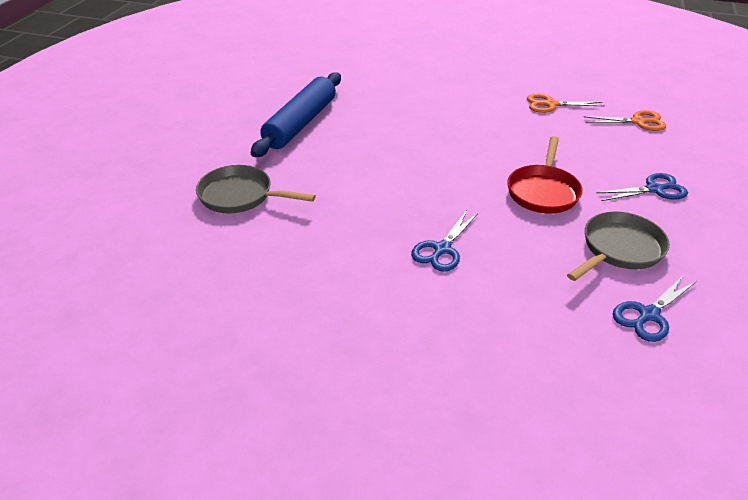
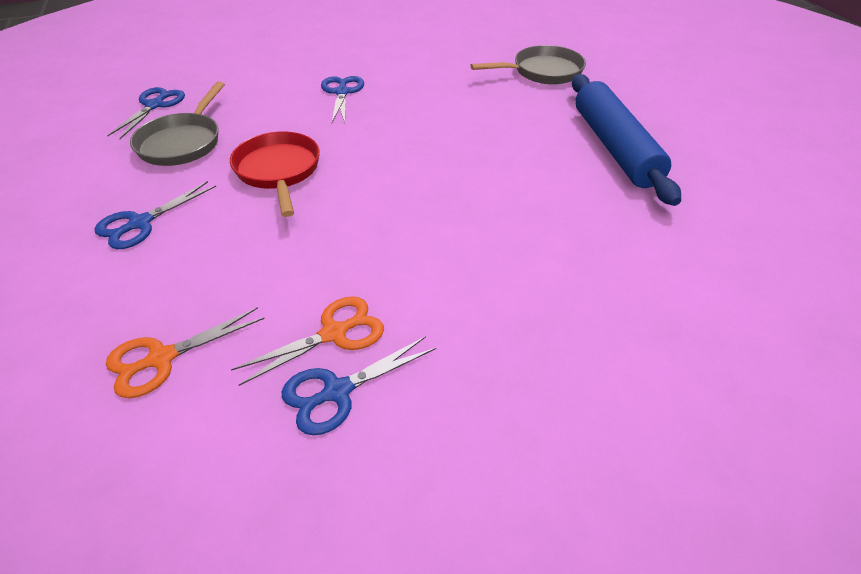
camera: 145 degrees right, 5 degrees up
(559, 90) = (337, 391): none -> blue scissors

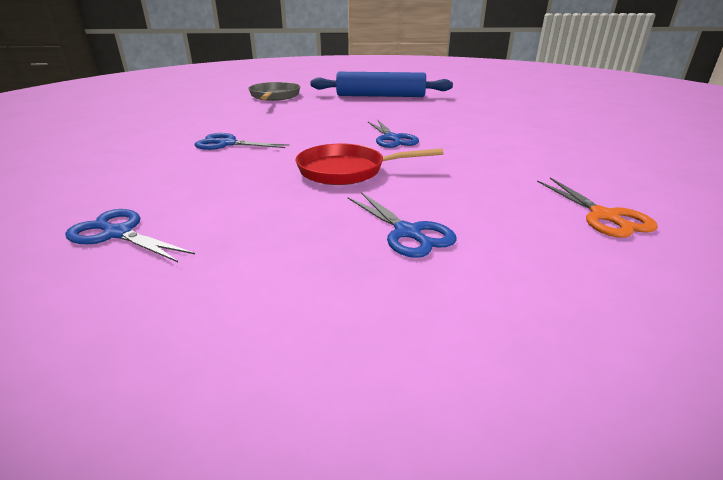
camera: 75 degrees left, 15 degrees down
(182, 142) = (247, 213): grey pan -> none
(334, 333) = (556, 163): orange scissors -> none
(337, 391) = (606, 165): blue scissors -> blue scissors (392, 139)

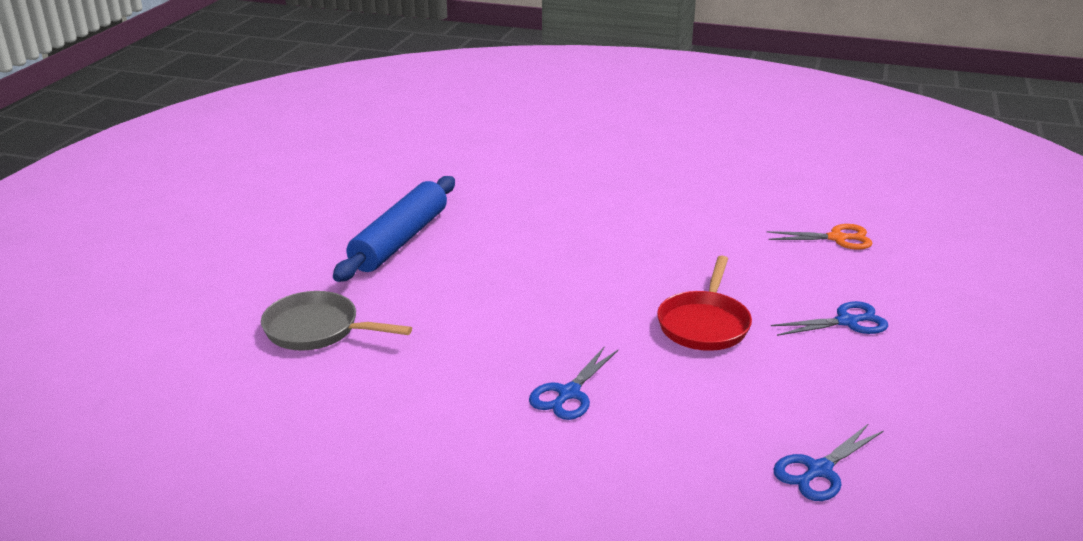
camera: 70 degrees left, 0 degrees up
(392, 139) = (612, 277): blue scissors -> none

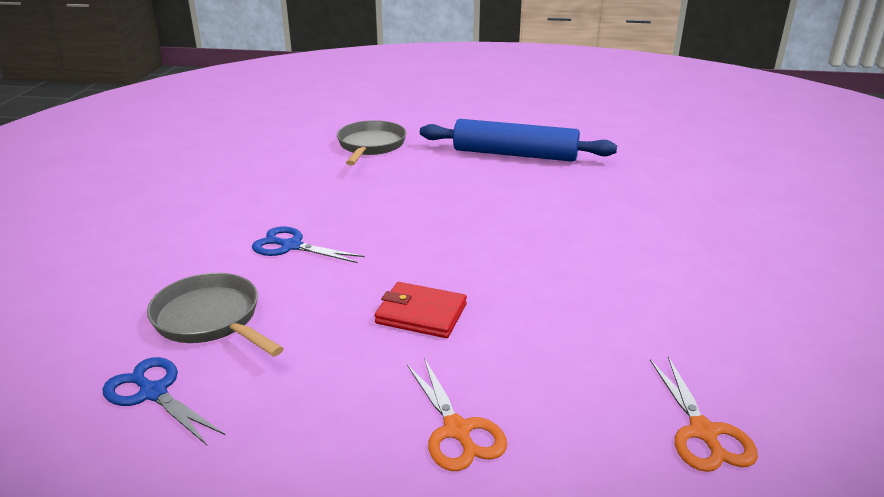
camera: 80 degrees right, 0 degrees up
(704, 324) = (421, 314): red pan -> red wallet
(705, 443) = (211, 319): none -> grey pan
(847, 322) = (457, 430): blue scissors -> orange scissors

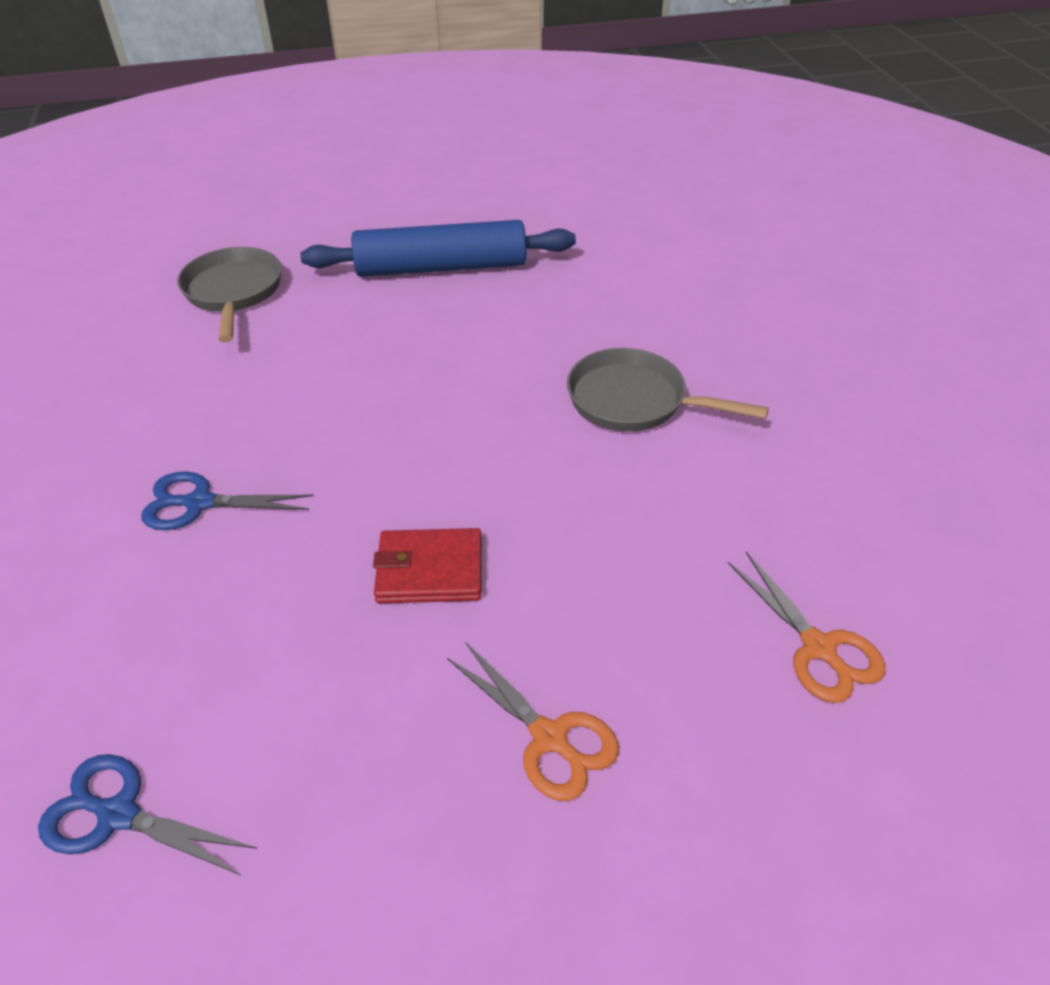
camera: 20 degrees left, 15 degrees up
(211, 319) = (141, 664): grey pan -> grey pan (634, 401)

